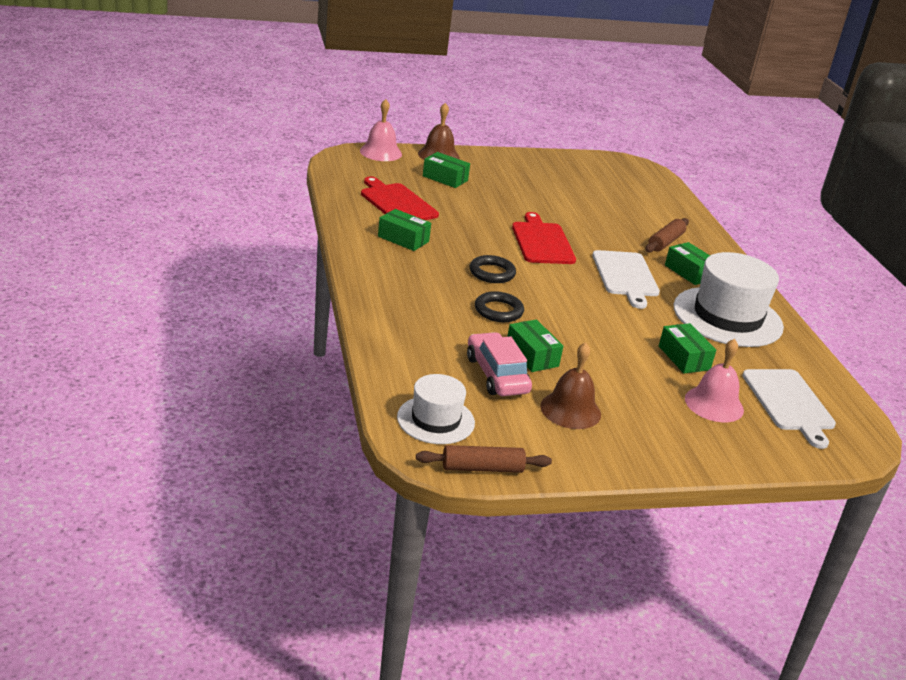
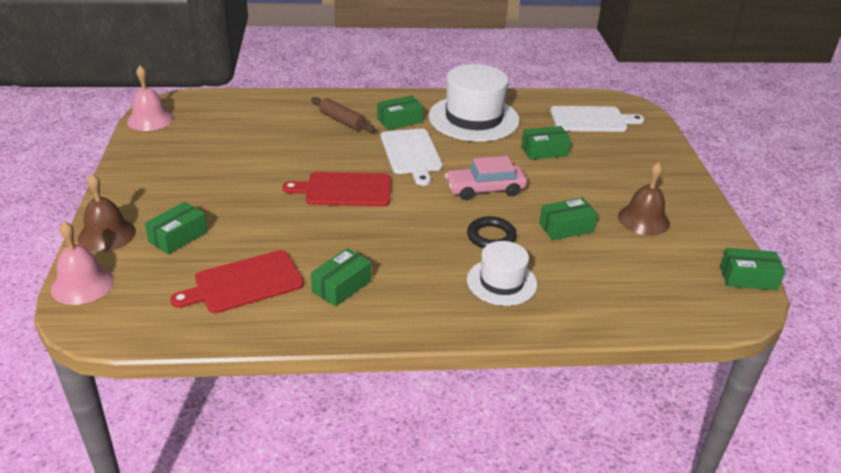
camera: 80 degrees left, 5 degrees up
(435, 420) = (692, 297): white hat -> white hat (501, 282)
(482, 468) = (748, 278): brown rolling pin -> green box
(492, 273) = (415, 231): black ring -> none
(497, 375) = (605, 252): pink car -> pink car (485, 189)
(625, 276) = (411, 154): white cutting board -> white cutting board turned 75 degrees clockwise
(714, 404) = (606, 151): pink bell -> pink bell (150, 119)

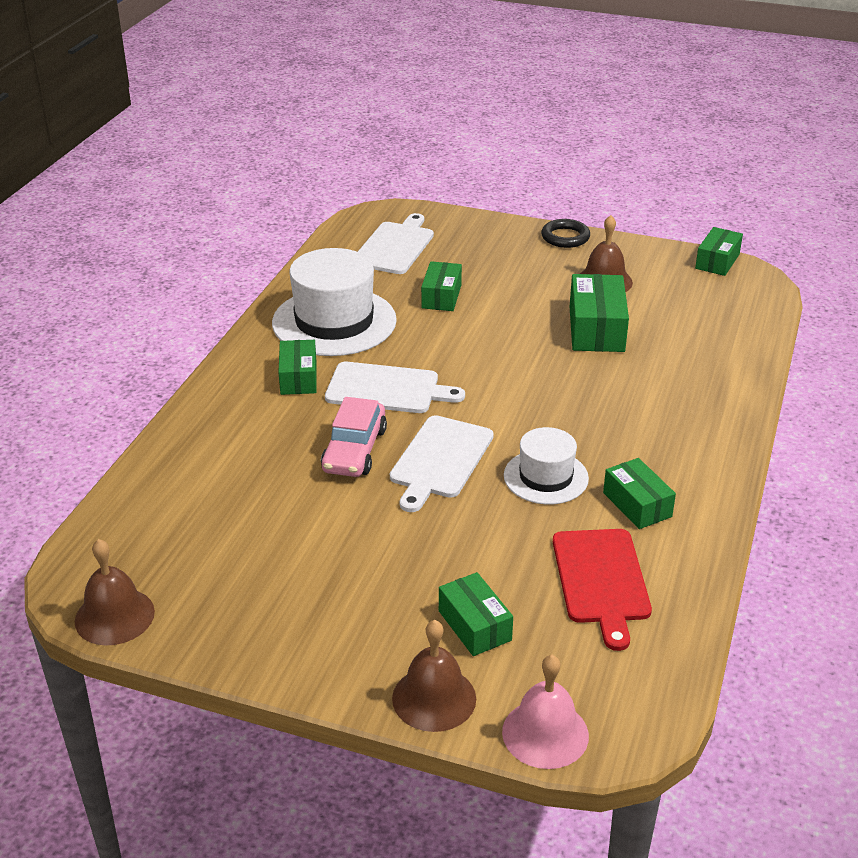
camera: 65 degrees left, 0 degrees up
(150, 119) = (114, 616): pink bell -> brown bell
(342, 121) = (264, 424): brown rolling pin -> none
(344, 190) = (440, 460): red cutting board -> white cutting board
(485, 189) = (497, 358): pink car -> pink car (354, 450)
(491, 236) = (590, 379): black ring -> black ring (565, 237)
(501, 282) = (671, 395): white hat -> white hat (546, 477)
(566, 227) = (596, 329): green box -> green box, size x1.53

